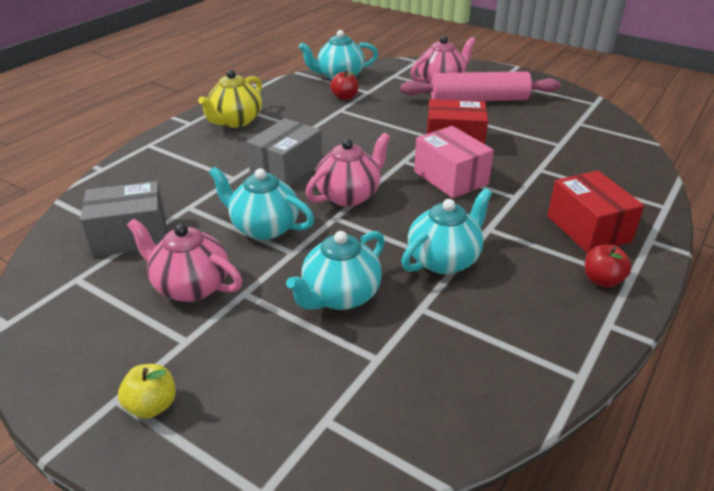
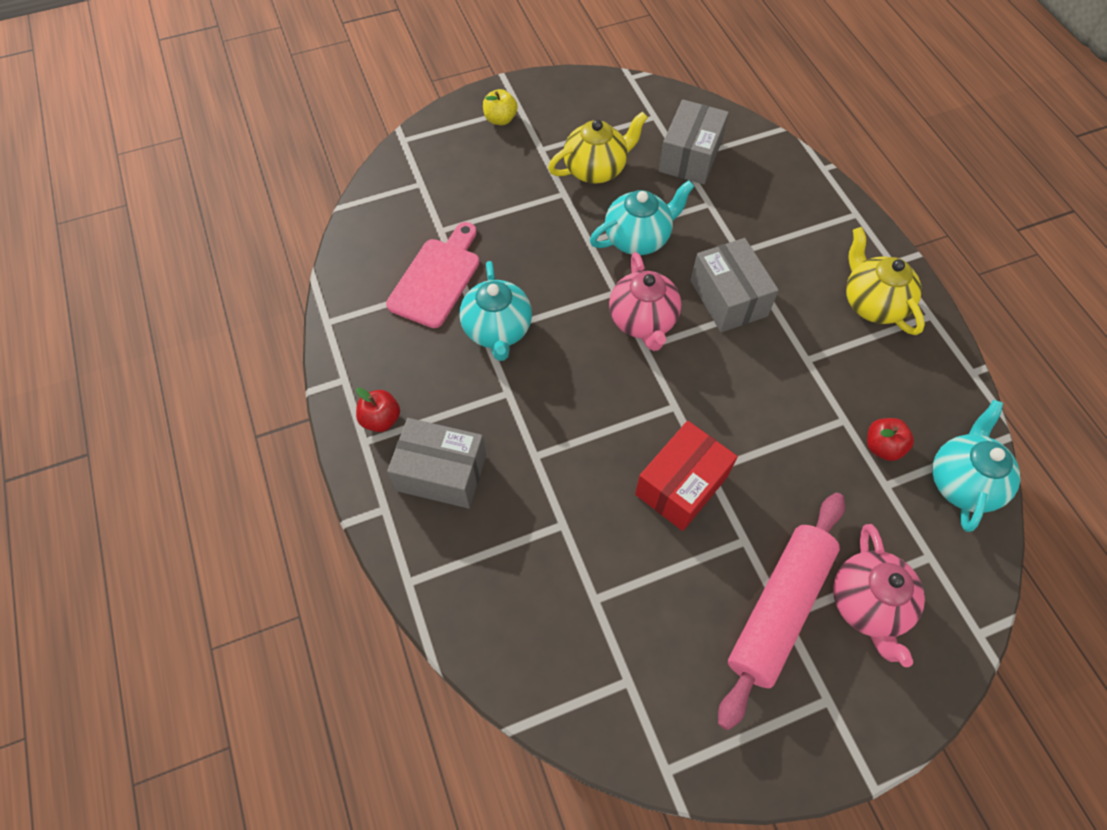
camera: 125 degrees right, 25 degrees up
(190, 286) = (596, 169): pink teapot -> yellow teapot
(340, 296) = (514, 242): turquoise teapot -> none
(438, 326) = (437, 278): none -> pink cutting board
(450, 178) = (610, 425): pink box -> none
(588, 228) = (441, 473): red box -> grey box

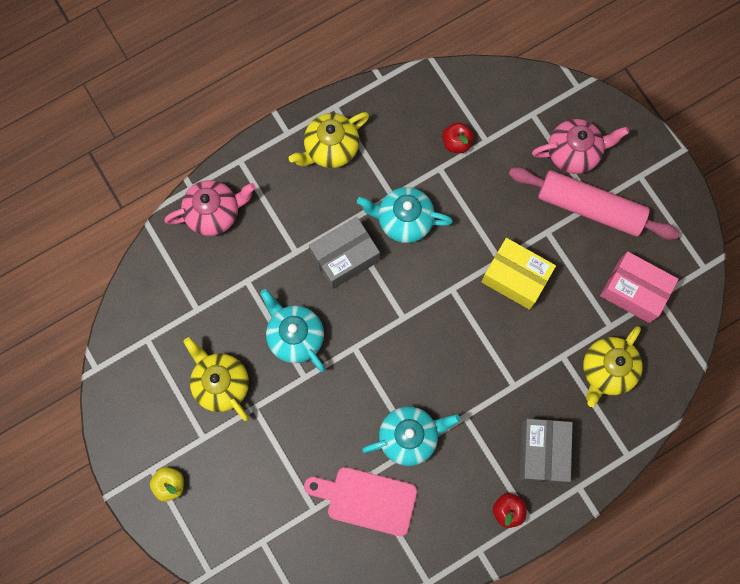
camera: 100 degrees left, 15 degrees up
(532, 579) = (606, 370): none -> yellow teapot
(642, 646) = (634, 291): none -> pink box
(643, 321) = (379, 322): pink teapot -> pink teapot (214, 213)
(681, 485) = (515, 278): red box -> yellow box
(690, 157) = (194, 302): grey box -> none
(962, 481) = (473, 91): turquoise teapot -> turquoise teapot (403, 220)

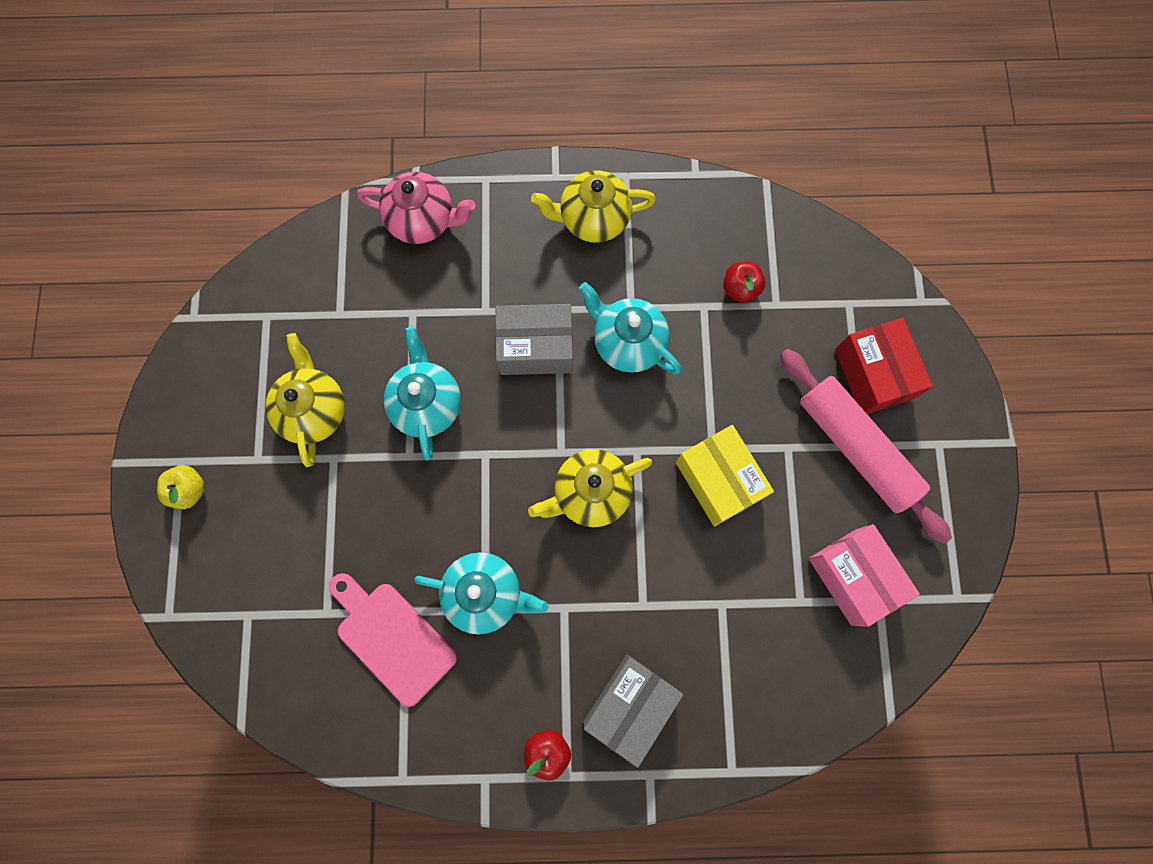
camera: 30 degrees right, 0 degrees up
(574, 153) = (873, 374): pink teapot -> red box
(606, 370) = (765, 652): yellow teapot -> yellow teapot (590, 493)

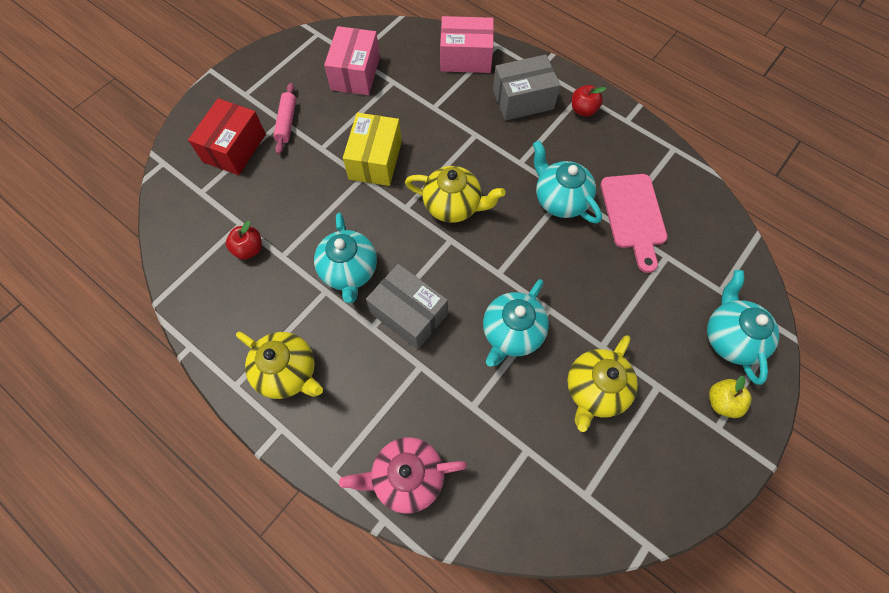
camera: 140 degrees left, 10 degrees down
(212, 566) = (730, 337): none -> turquoise teapot
(423, 220) = (407, 477): pink teapot -> pink teapot turned 60 degrees counterclockwise
(751, 715) = (466, 57): none -> pink box
(856, 447) = (287, 122): pink rolling pin -> pink rolling pin, size x0.51

